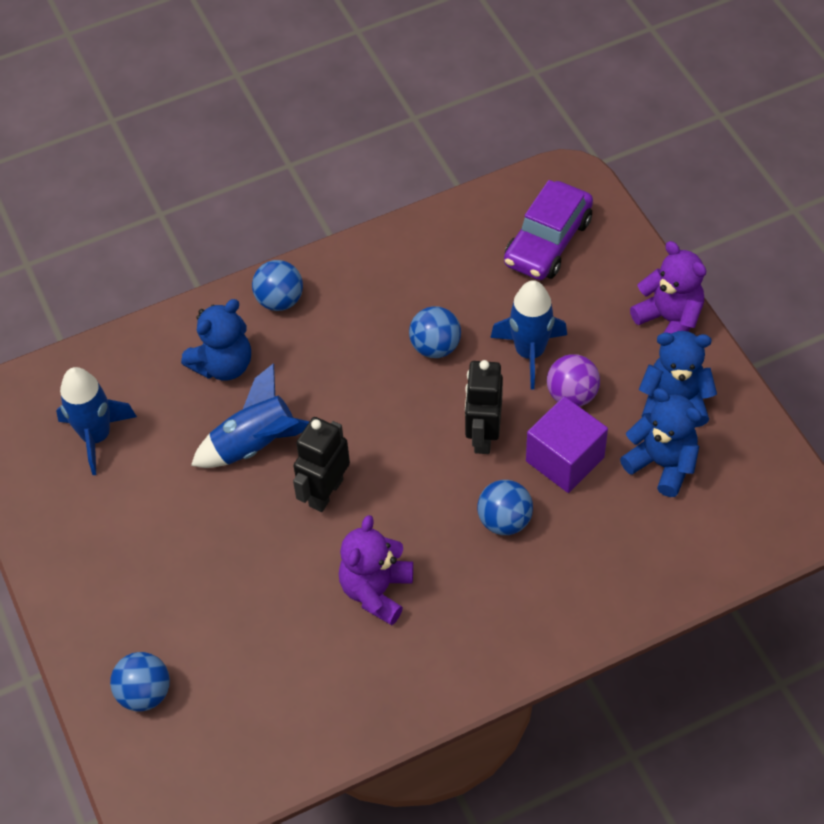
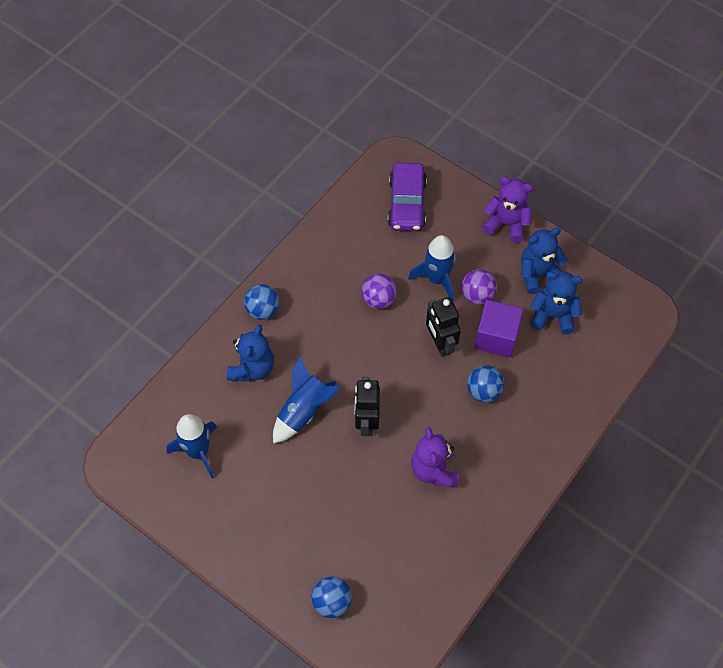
camera: 30 degrees left, 5 degrees up
(435, 347) = (378, 300): blue ball -> purple ball

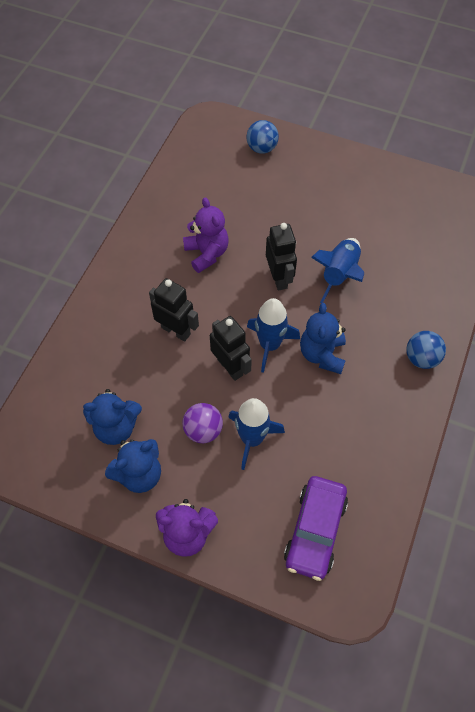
camera: 165 degrees right, 0 degrees up
(198, 451) = (415, 222): blue rocket -> blue rocket (269, 345)
(252, 368) = (404, 300): blue teddy bear -> blue teddy bear (322, 354)
(378, 300) = (308, 399): purple ball -> none
(407, 204) = (315, 531): purple car -> purple car turned 150 degrees counterclockwise
(483, 391) = (176, 330): blue ball -> black robot
(496, 337) = (173, 388): purple cube -> none

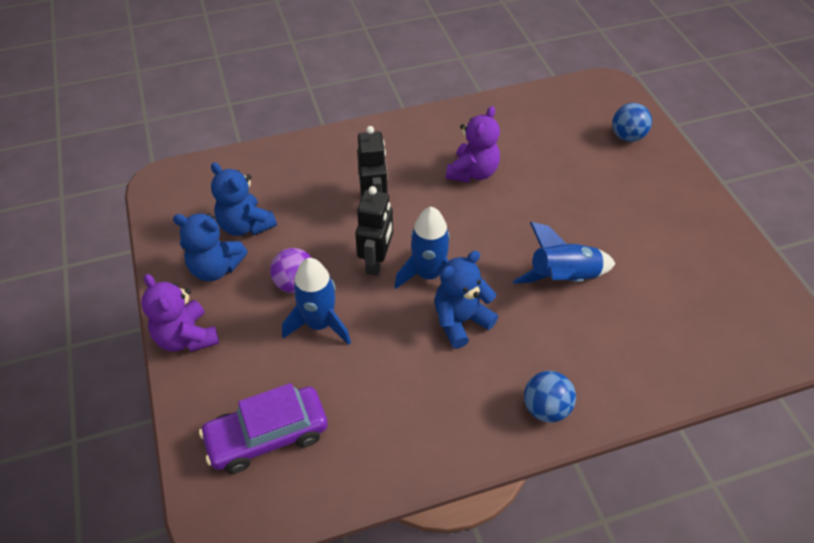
camera: 50 degrees right, 10 degrees down
(279, 278) = (506, 236): black robot -> none

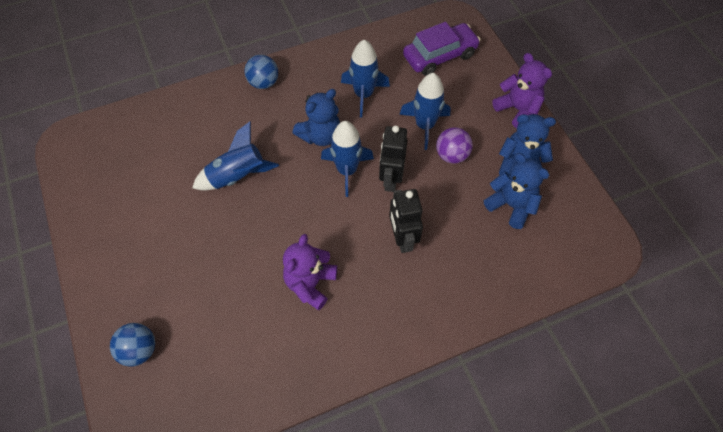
camera: 175 degrees right, 10 degrees up
(396, 376) = (363, 94): none -> blue rocket

